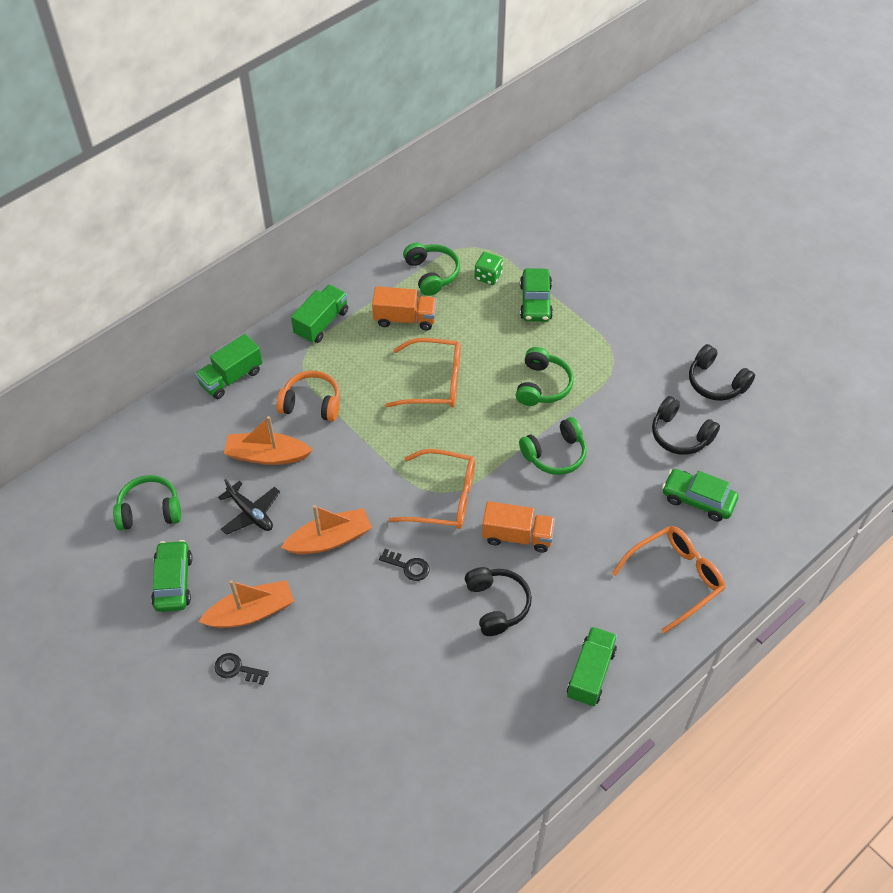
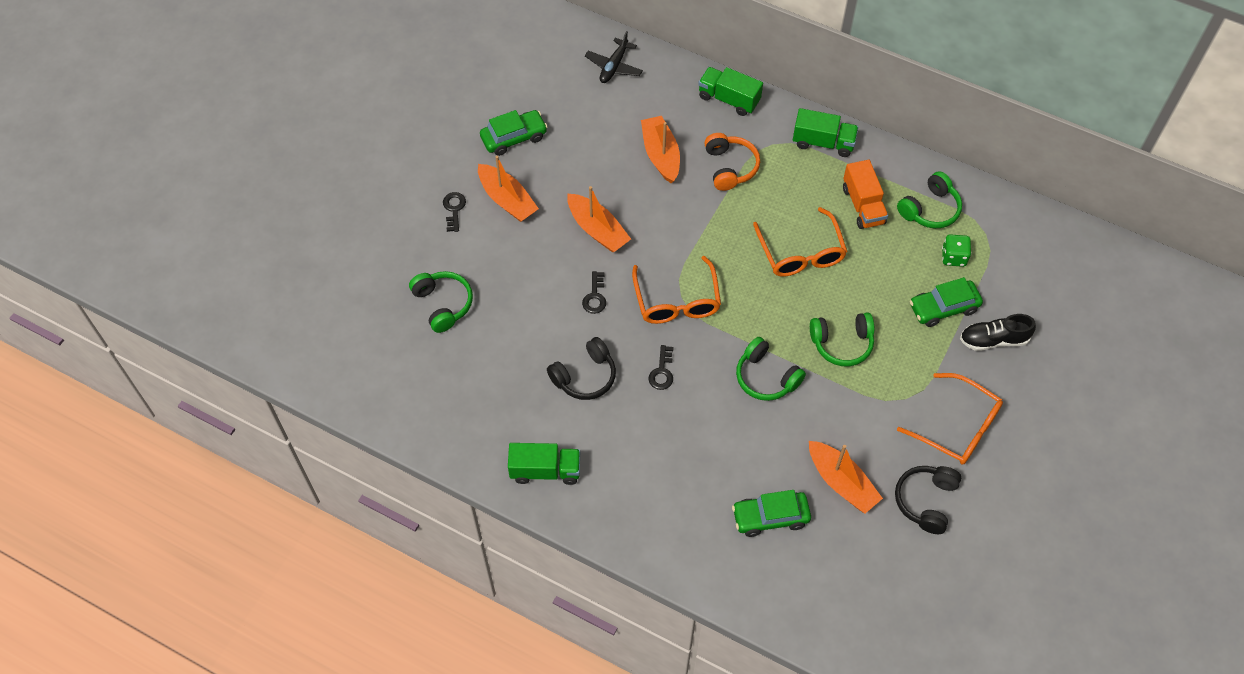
camera: 70 degrees right, 5 degrees up
(149, 510) = (572, 96): green headphones -> green headphones (443, 304)
(250, 513) = (599, 165): black plane -> black plane (614, 66)
(517, 536) = (662, 372): orange truck -> black key
(580, 281) = (993, 340): none -> black shoe
(675, 578) = (672, 517): orange glasses -> orange glasses (958, 427)
(680, 435) = (841, 482): black headphones -> orange boat
(698, 499) = (770, 517): green car -> green car turned 105 degrees counterclockwise

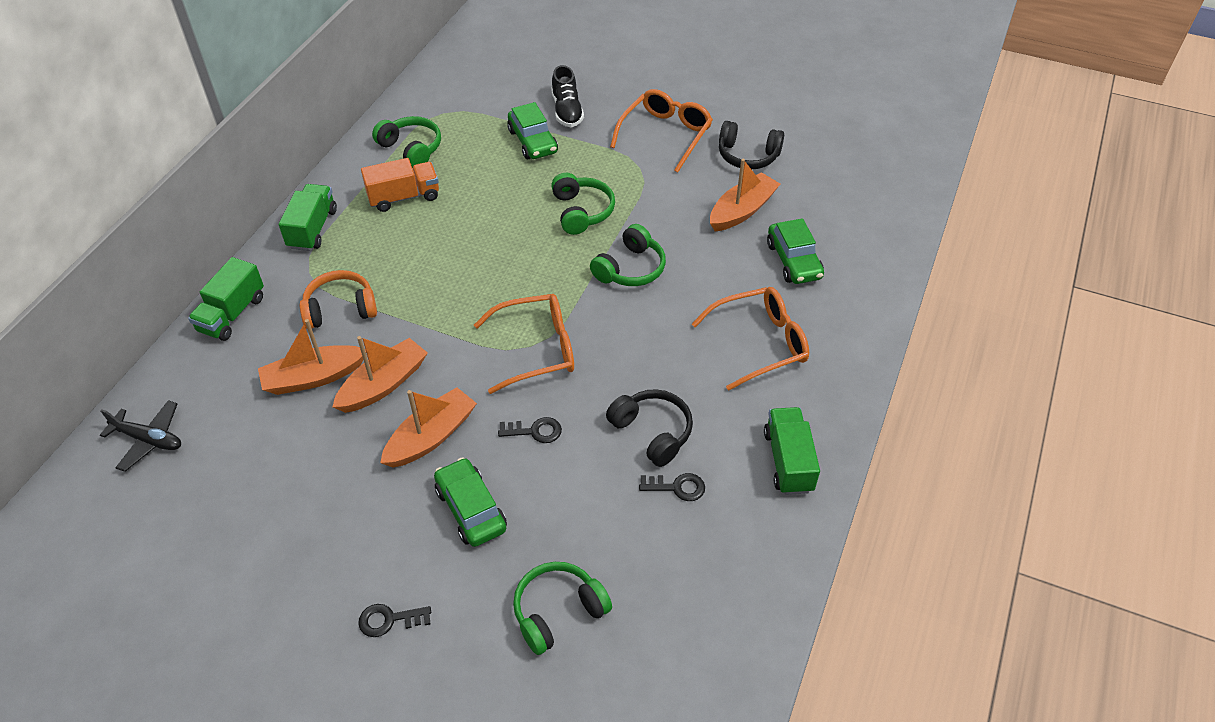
camera: 95 degrees left, 10 degrees down
(507, 200) = (376, 549): orange boat -> orange boat (383, 384)
(514, 137) = (261, 553): green car -> green car (471, 509)
(662, 372) = (635, 358): black key -> black key (677, 487)
(801, 253) = (467, 244): orange glasses -> orange glasses (760, 343)
(953, 257) = (471, 134): green dice -> none

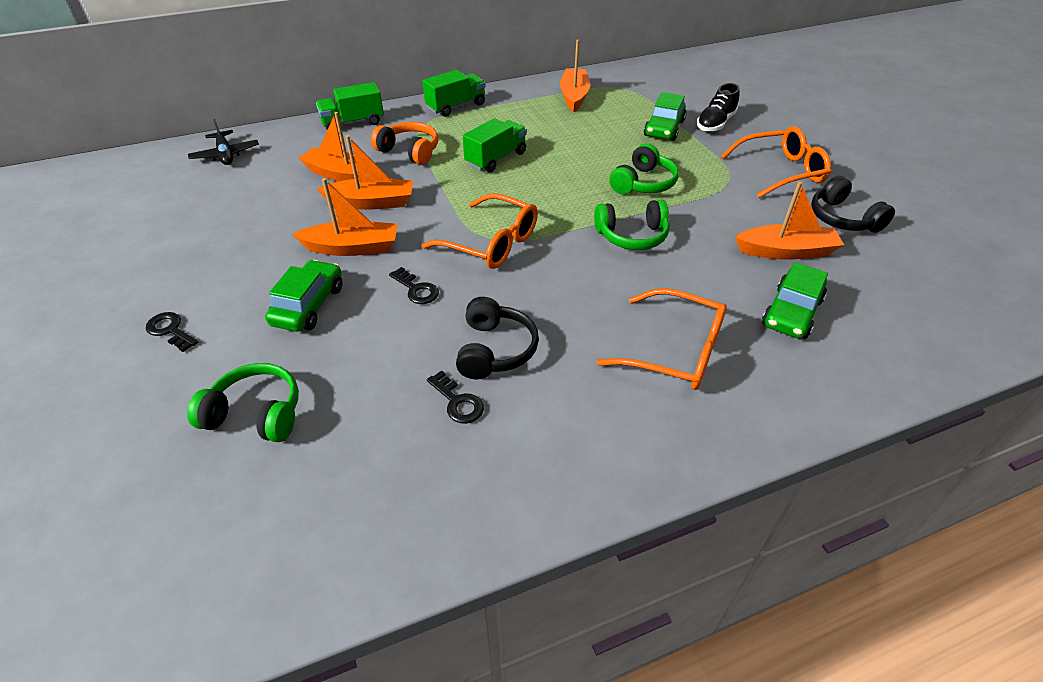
camera: 45 degrees right, 5 degrees down
(404, 197) = (532, 117): orange truck -> none
(411, 149) = (574, 96): green headphones -> orange boat
(788, 461) = (577, 458): green truck -> green truck (496, 159)

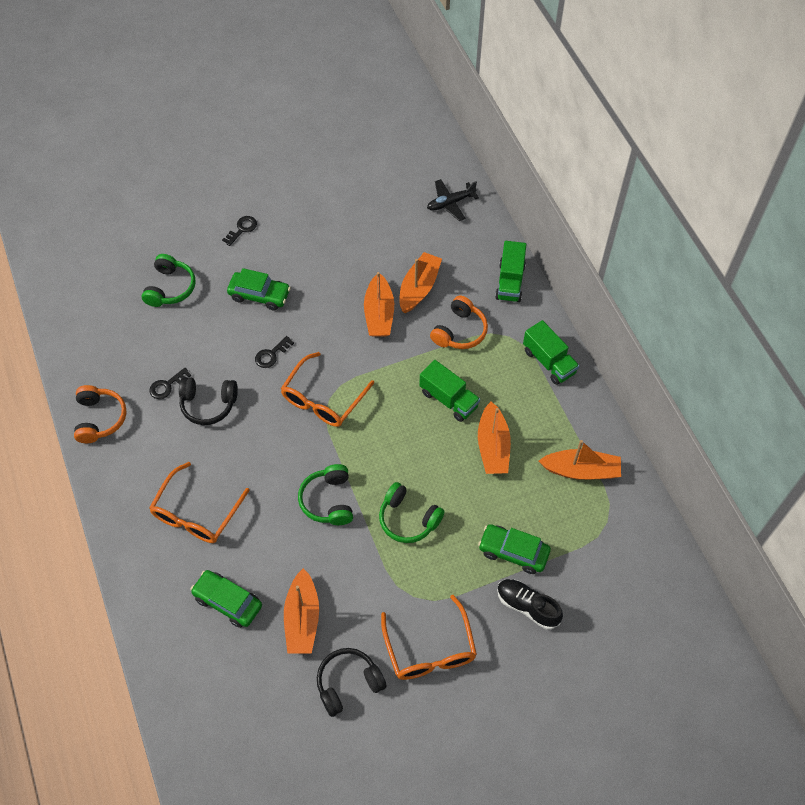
camera: 90 degrees right, 15 degrees up
(352, 248) = (321, 310): orange boat -> orange boat (493, 446)
(353, 123) = (510, 281): green truck -> green truck turned 150 degrees counterclockwise
(519, 493) = (100, 418): none -> orange headphones

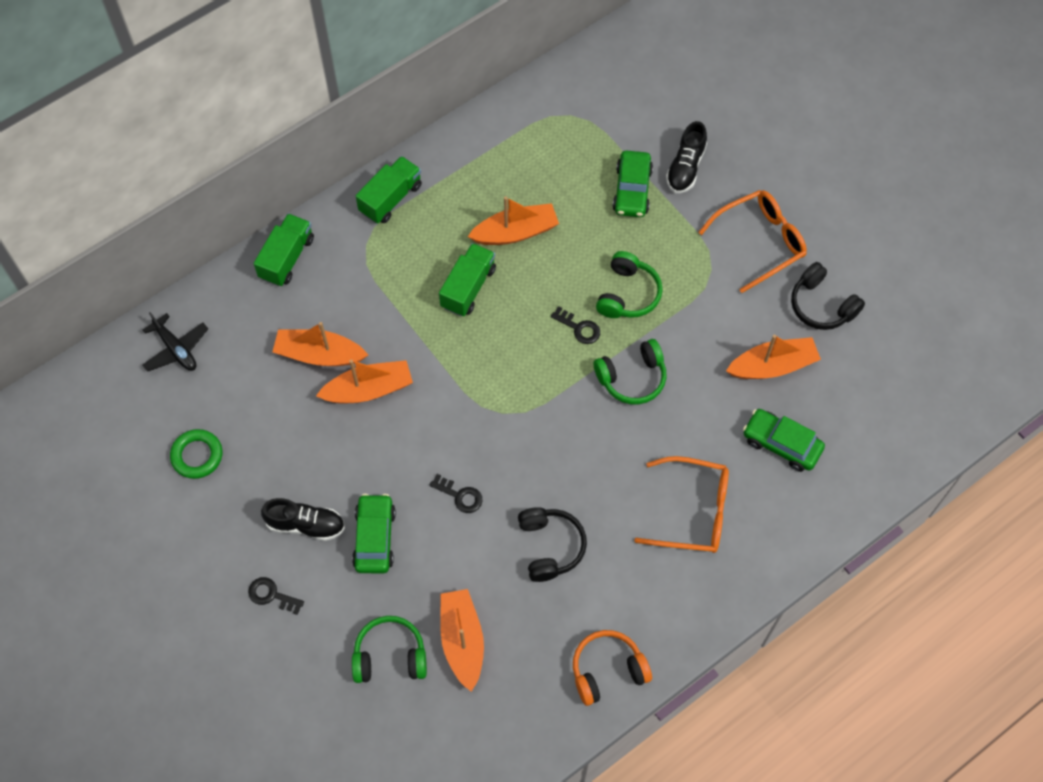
camera: 105 degrees left, 5 degrees up
(167, 386) = (538, 605): black key -> black key (579, 328)
(228, 601) = (781, 444): green car -> green car turned 105 degrees clockwise
(285, 256) = (305, 524): none -> black shoe
(323, 399) = (505, 419): orange glasses -> none
(361, 203) = (197, 456): none -> green ring
(460, 331) = (372, 296): orange headphones -> none
(510, 281) = (287, 258): green truck -> green truck turned 60 degrees counterclockwise
(581, 470) = (519, 146): orange boat -> orange boat (462, 640)

